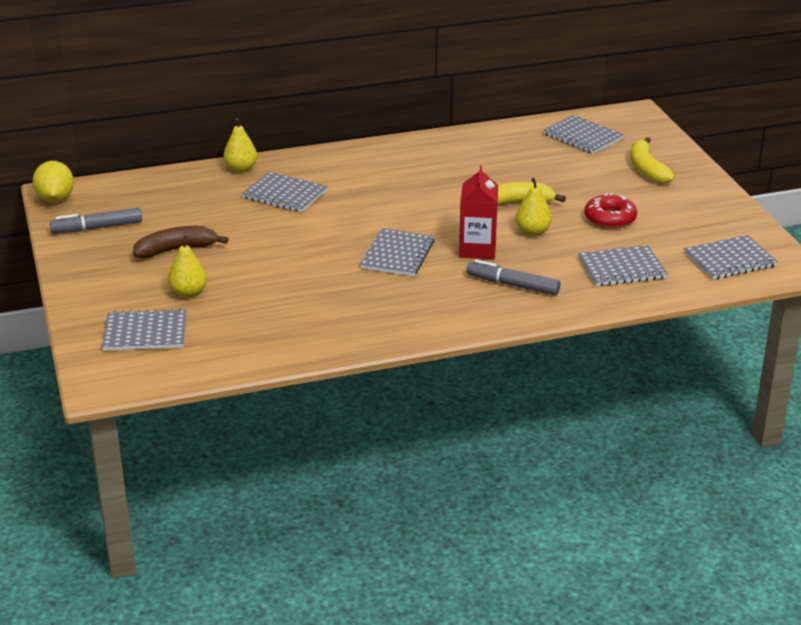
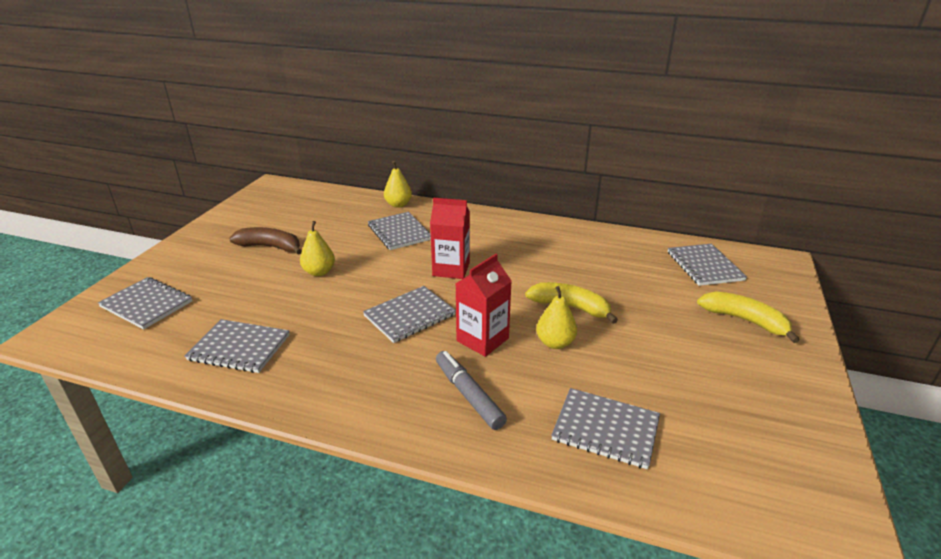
camera: 35 degrees right, 0 degrees up
(55, 199) = (264, 188): yellow lemon -> none
(97, 228) = (254, 214): grey marker -> none
(188, 293) = (223, 284): yellow pear -> yellow pear (319, 272)
(381, 209) = (451, 269): none -> red carton
(610, 218) = (651, 360): red donut -> none
(647, 169) = (744, 320): yellow banana -> yellow banana turned 105 degrees clockwise
(730, 260) = (757, 482): grey notebook -> grey notebook (239, 347)

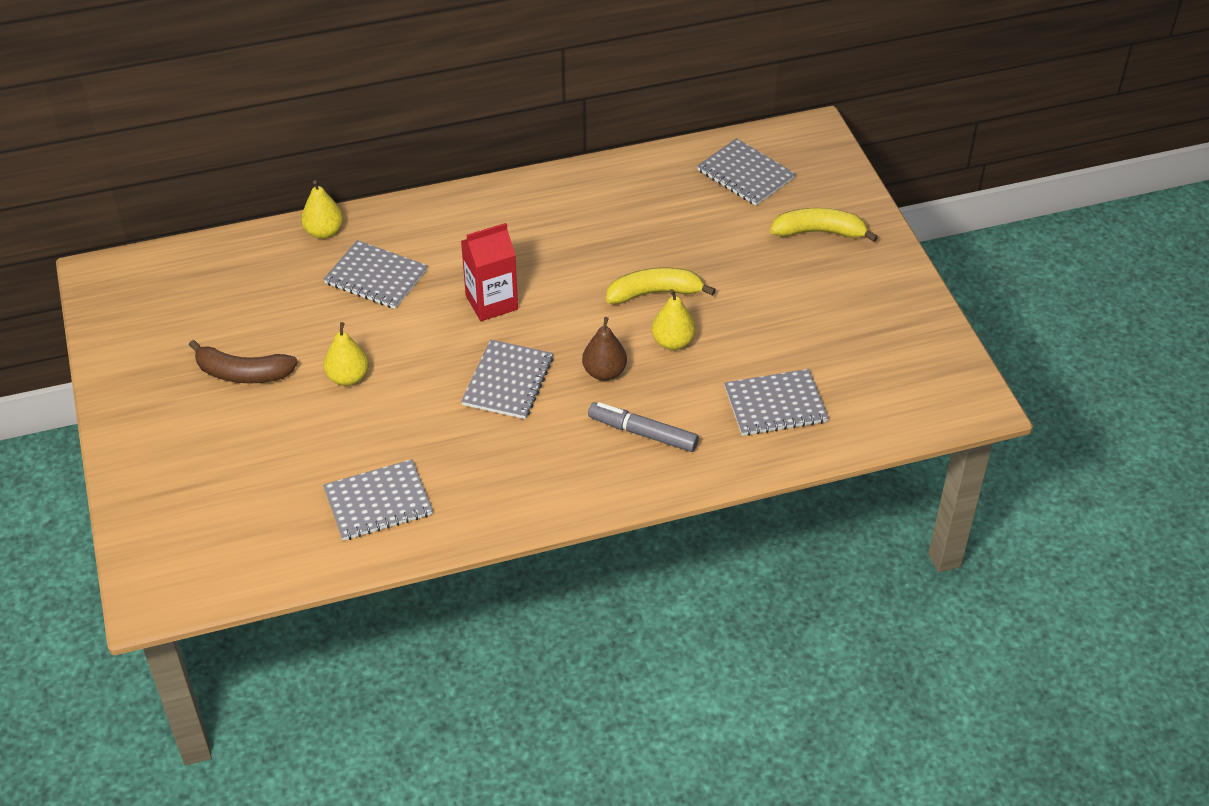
camera: 35 degrees left, 15 degrees up
(146, 304) = (203, 513): grey notebook -> none
(270, 247) = (243, 373): brown banana -> brown banana turned 150 degrees counterclockwise
(482, 339) = (604, 372): red carton -> brown pear

